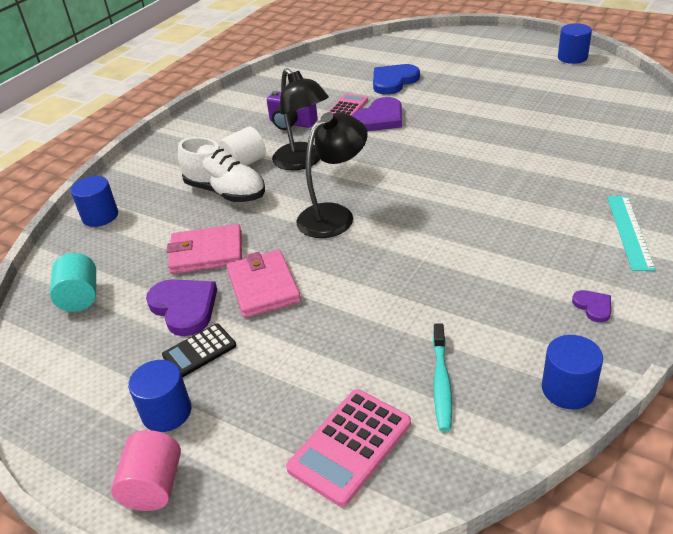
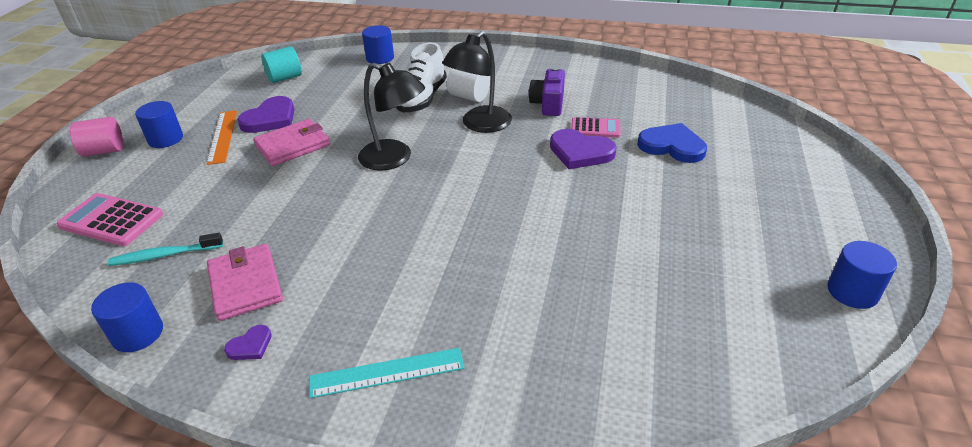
camera: 70 degrees right, 0 degrees up
(199, 351) = (222, 136): black calculator -> orange ruler
(206, 253) = (336, 111): pink wallet -> pink wallet (245, 284)

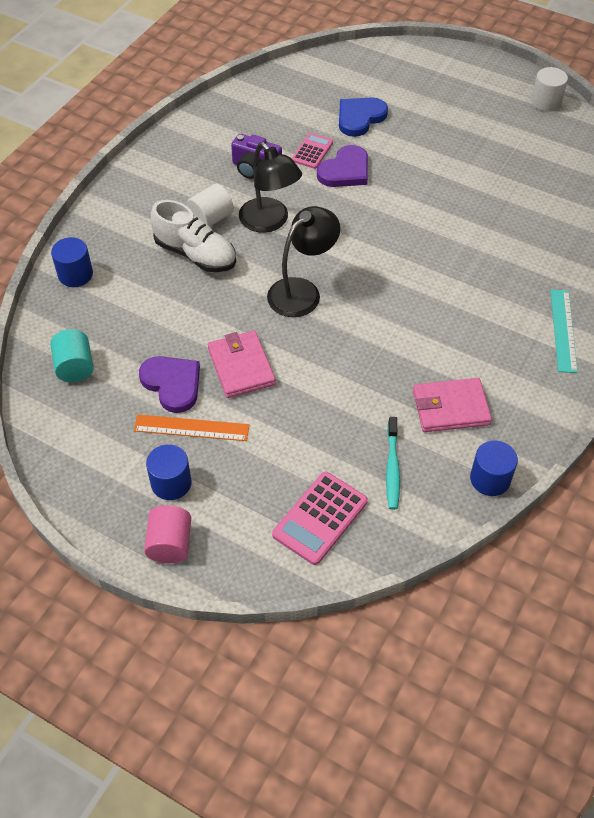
camera: 75 degrees left, 15 degrees up
(250, 345) = (520, 405): purple heart -> none
(852, 292) = (546, 102): blue cylinder -> white cylinder

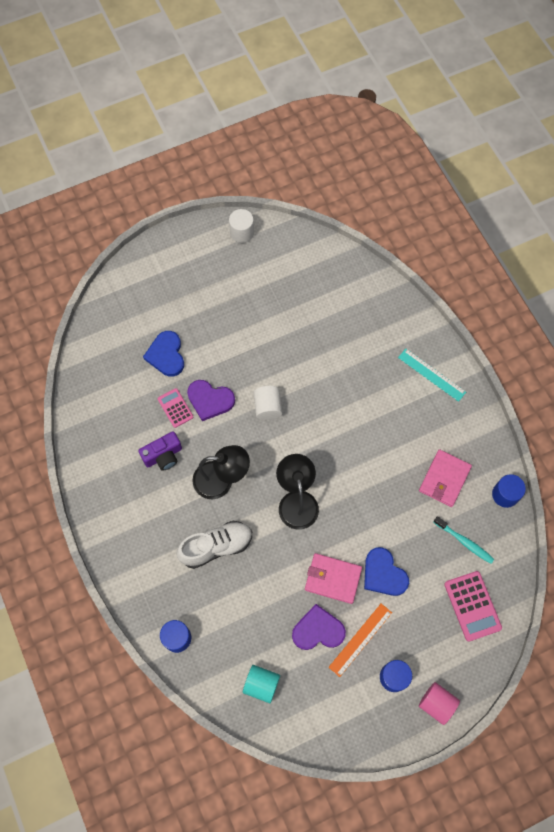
camera: 55 degrees left, 15 degrees up
(211, 218) = (190, 515): white cylinder -> white cylinder (267, 407)
(285, 409) = (383, 574): none -> blue heart
(345, 171) = (210, 400): purple heart -> purple heart turned 120 degrees clockwise

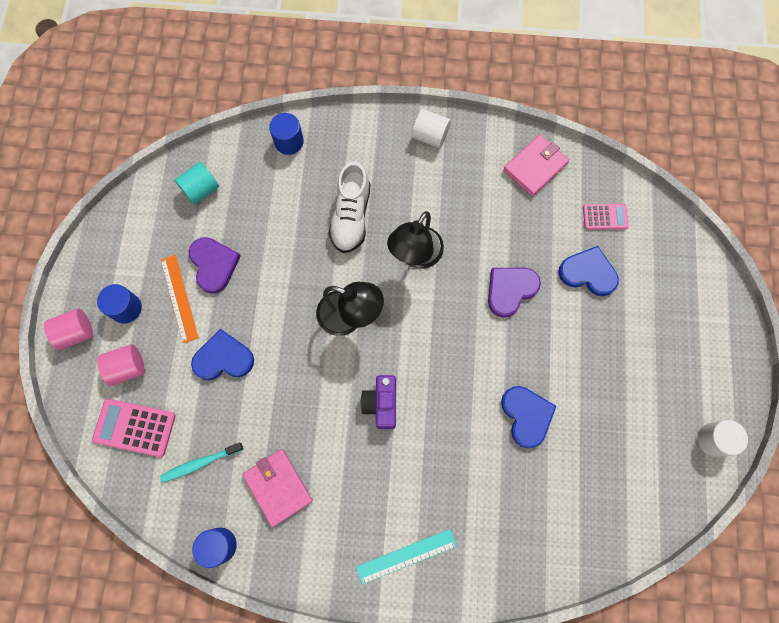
camera: 120 degrees right, 5 degrees up
(163, 456) = (473, 215): purple camera -> purple camera (381, 404)
(175, 408) = (520, 251): pink calculator -> pink calculator (605, 217)
(267, 407) = (469, 345): white cylinder -> white cylinder (430, 136)
(295, 347) = (526, 416): none -> blue heart
(318, 630) = (214, 265): purple heart -> purple heart turned 45 degrees counterclockwise
(332, 579) = (251, 306): pink wallet -> pink wallet (535, 167)
(436, 642) = (127, 368): none -> pink cylinder

